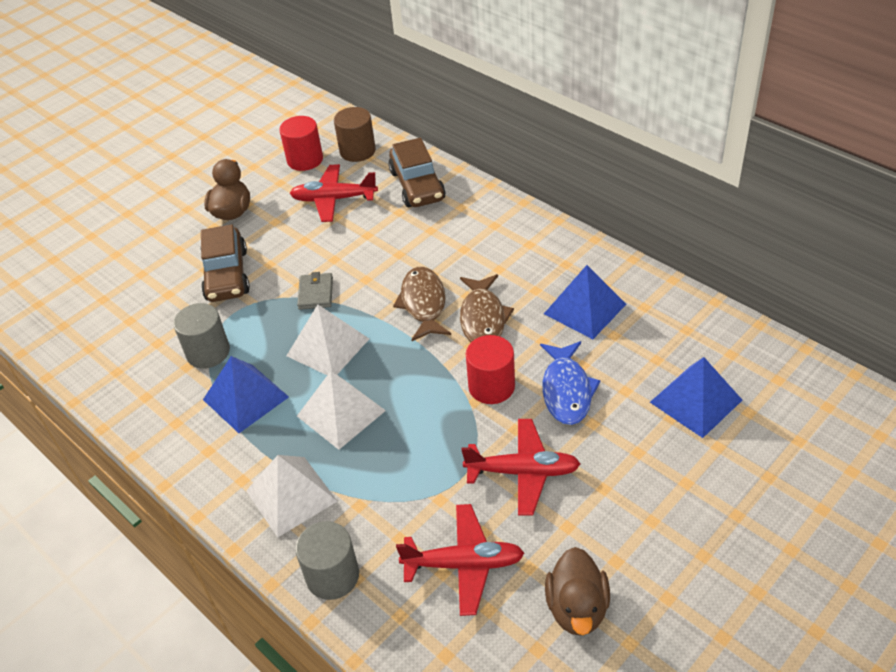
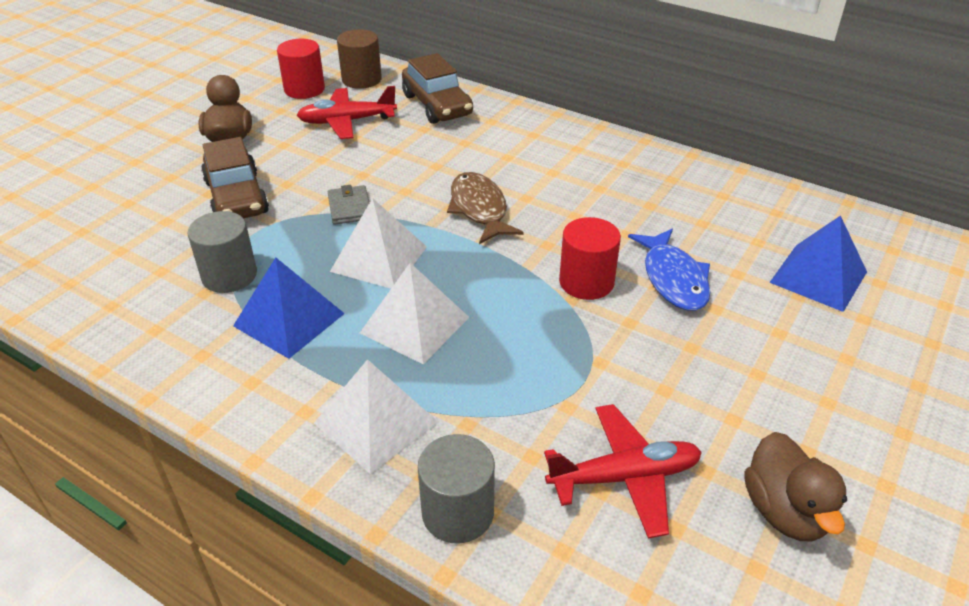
camera: 15 degrees left, 5 degrees down
(483, 318) = (552, 218): brown fish -> none
(523, 472) = (657, 366): red plane -> none
(585, 309) = (661, 201): blue pyramid -> none

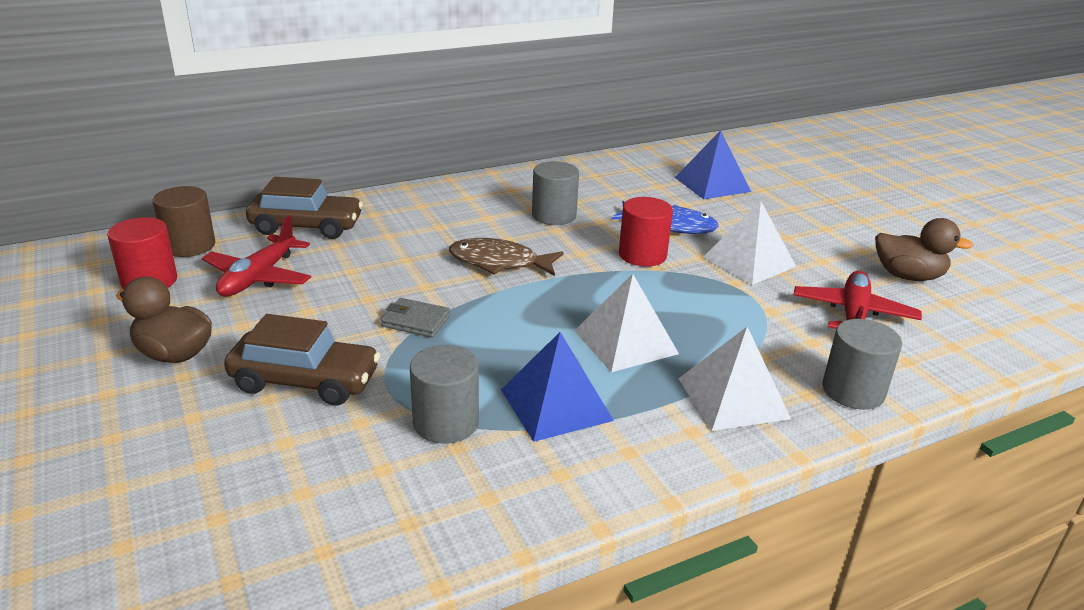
camera: 60 degrees left, 10 degrees down
(379, 259) = (515, 330): white pyramid -> white pyramid (749, 262)
(601, 204) = (554, 215): none -> grey cylinder

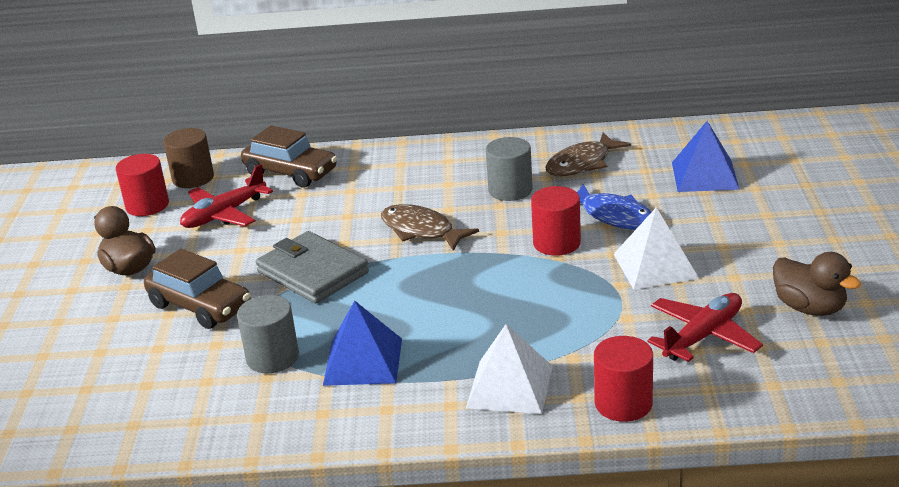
camera: 30 degrees right, 0 degrees up
(416, 321) = (313, 272): grey wallet -> grey wallet, size x1.89
(598, 186) = (582, 163): none -> brown fish
(625, 342) = (465, 321): white pyramid -> none
(853, 391) = (623, 403): grey cylinder -> red cylinder

